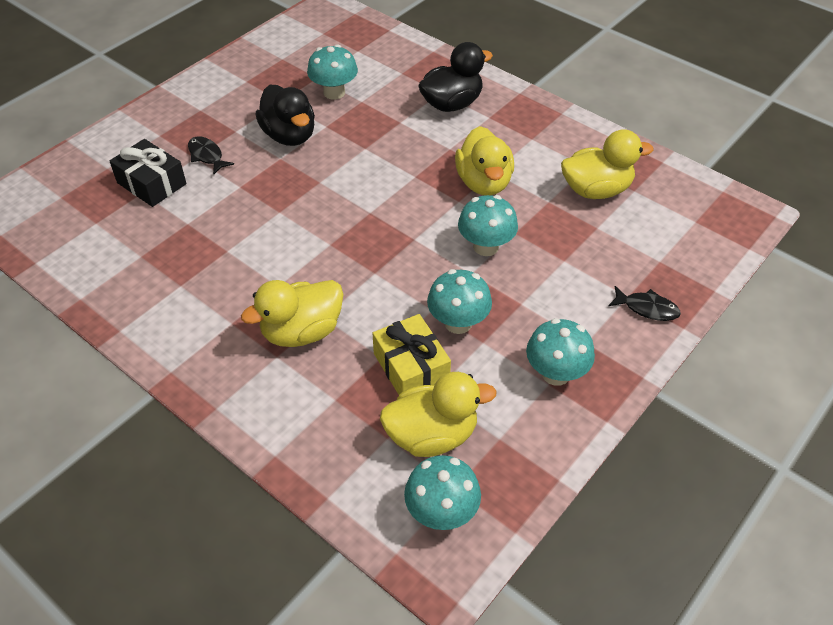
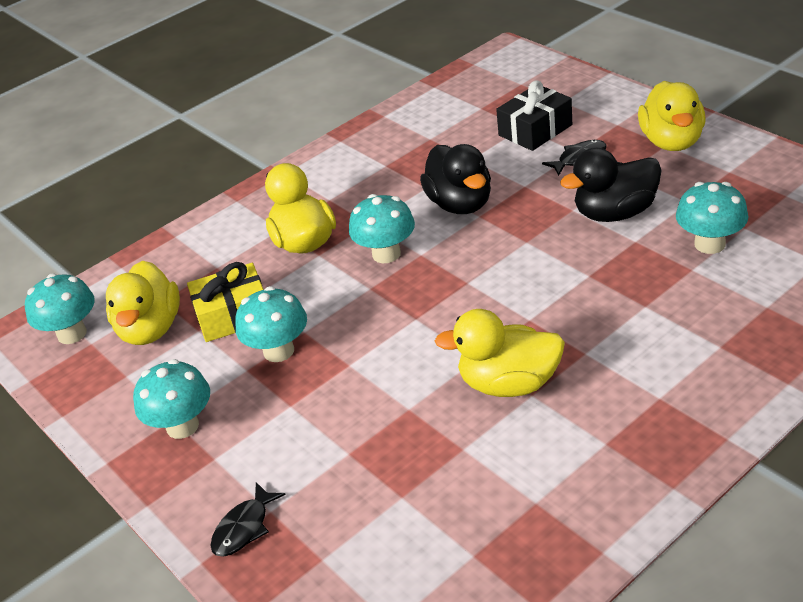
camera: 105 degrees right, 10 degrees down
(452, 104) = (690, 358): black duck -> black duck (460, 204)
(486, 246) = (389, 379): turquoise mushroom -> turquoise mushroom (386, 254)
(596, 190) = (479, 506): yellow duck -> yellow duck (671, 141)

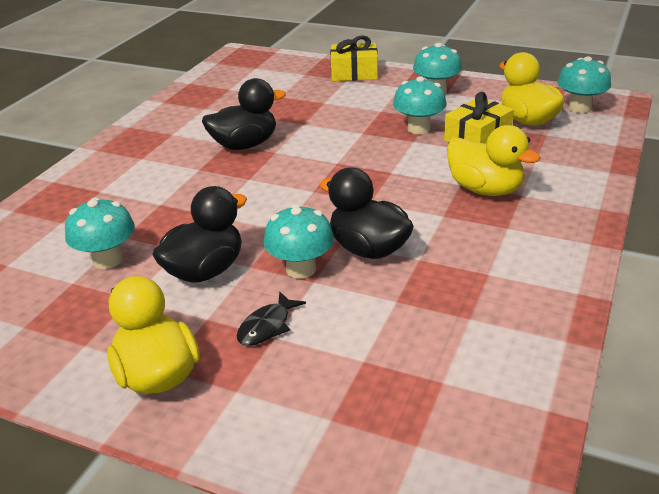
camera: 150 degrees right, 5 degrees down
(244, 528) = (354, 73): black fish -> yellow gift
(386, 254) = (400, 195): turquoise mushroom -> turquoise mushroom (301, 269)
(509, 384) = (245, 145): yellow duck -> black duck
(535, 130) = (342, 357): black gift -> none

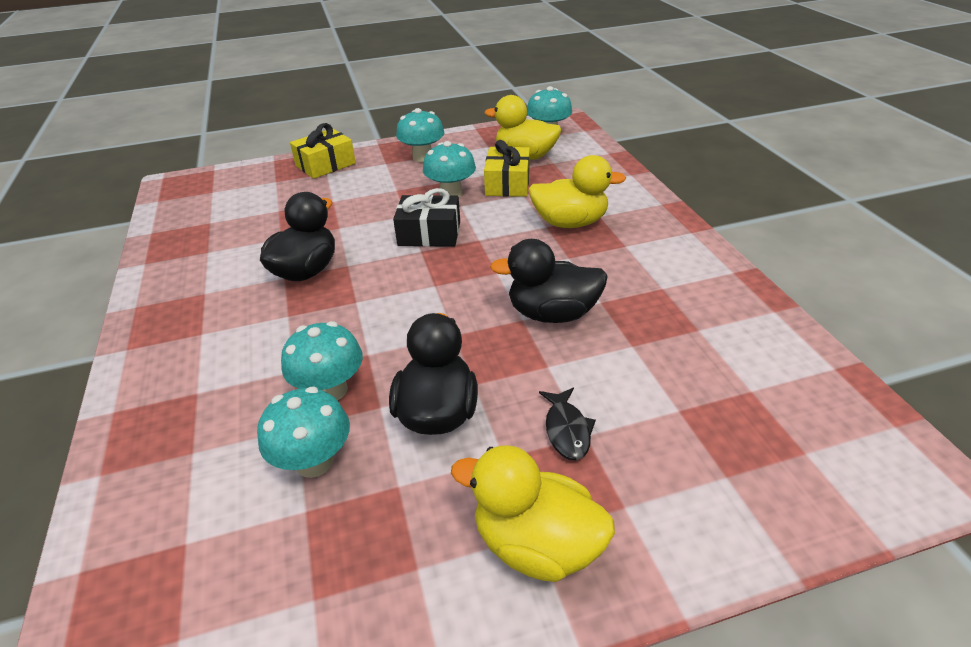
camera: 40 degrees left, 5 degrees up
(301, 269) = (522, 361): turquoise mushroom -> turquoise mushroom (330, 390)
(359, 153) = (429, 234): none -> black gift

